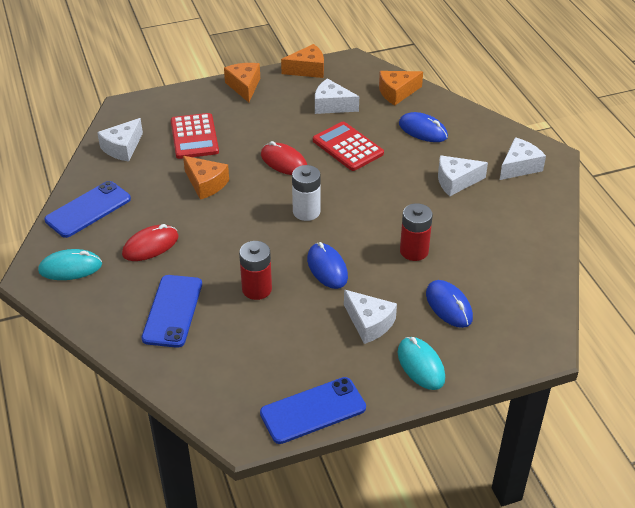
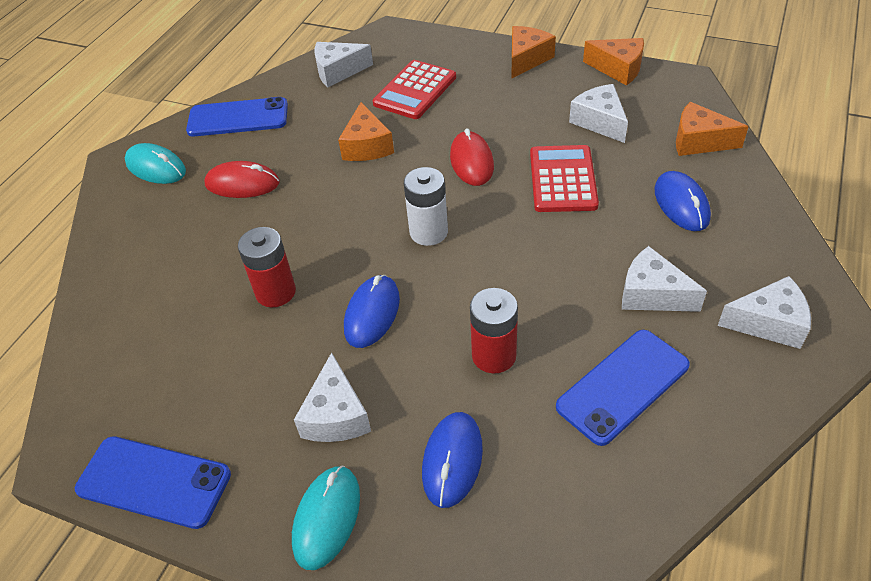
camera: 45 degrees right, 5 degrees up
(172, 311) = (177, 265): blue phone -> blue phone (623, 386)

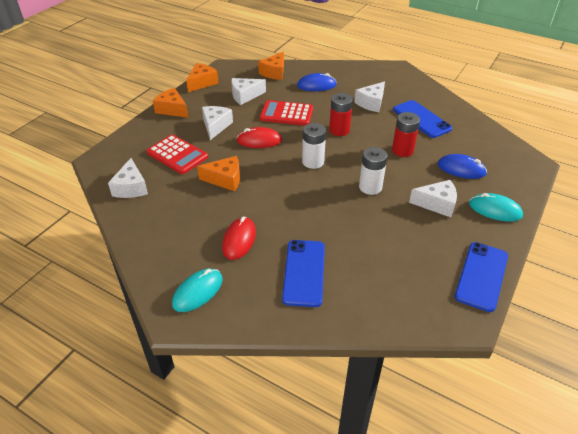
camera: 85 degrees left, 5 degrees down
(238, 118) = (158, 243): blue phone -> blue phone (304, 272)
(275, 292) = (347, 225): red battery -> red battery (339, 130)
(372, 313) = (370, 187): blue mouse -> white battery
(768, 323) = (391, 80): white cheese -> white cheese (216, 126)

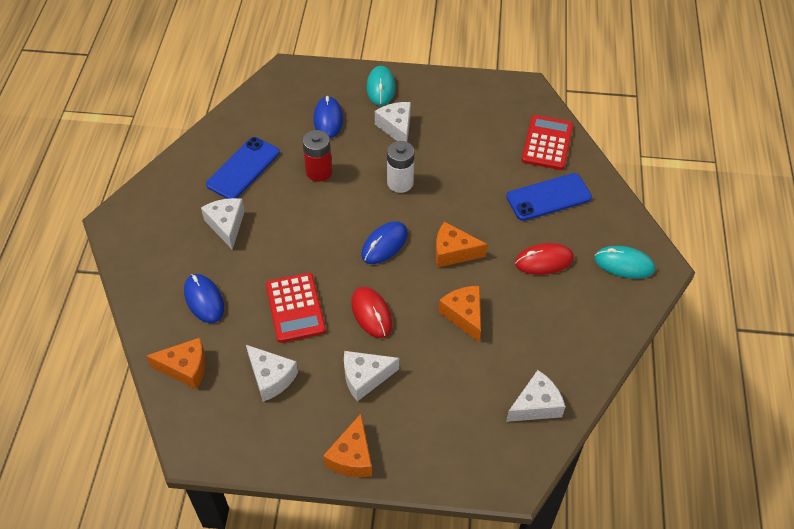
camera: 115 degrees left, 10 degrees up
(177, 155) = (449, 390): red calculator -> red calculator (547, 143)
(202, 83) = (257, 456): orange cheese -> orange cheese (453, 252)
(313, 162) = (384, 244): white battery -> blue mouse
(339, 130) = (306, 240): red battery -> none
(371, 103) = (226, 225): white cheese -> white cheese turned 120 degrees counterclockwise
(481, 276) = (473, 85): blue phone -> none

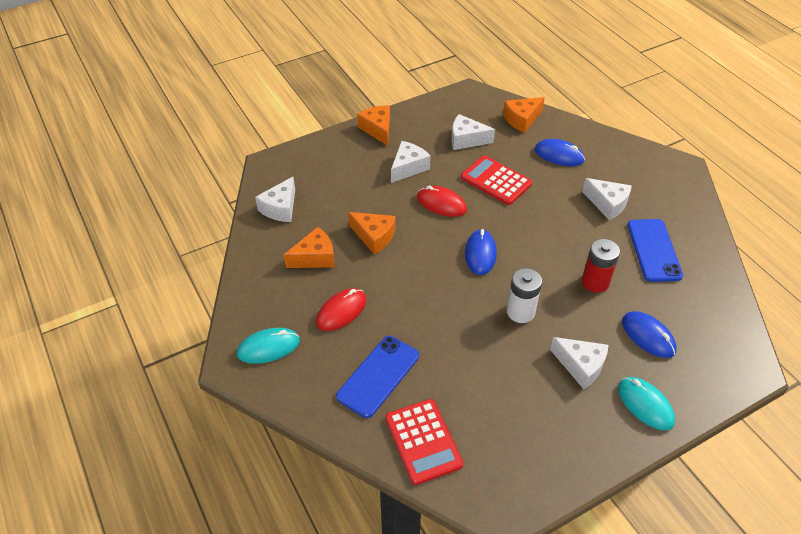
camera: 145 degrees right, 5 degrees down
(453, 252) = (422, 278): orange cheese -> orange cheese (315, 257)

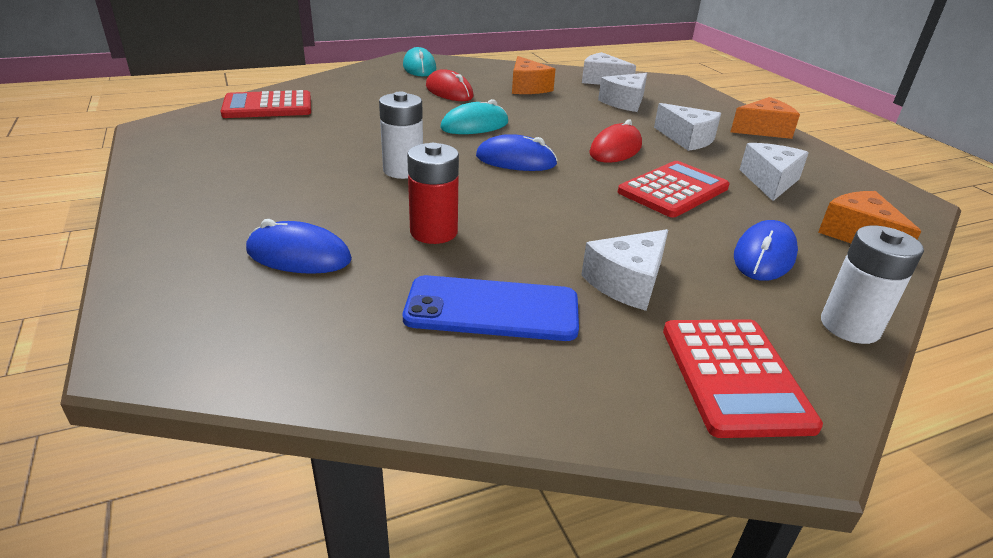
camera: 95 degrees right, 15 degrees down
(374, 237) = (555, 112): orange cheese -> none
(378, 376) = (358, 98): blue phone -> none
(580, 366) = (288, 193): white cheese -> white cheese (625, 102)
(607, 139) = (850, 326): none -> white battery
(645, 404) = (185, 226): turquoise mouse -> turquoise mouse (474, 125)
(648, 336) = (299, 255): blue mouse -> blue mouse turned 45 degrees clockwise
(658, 177) = (734, 376): none -> red calculator

